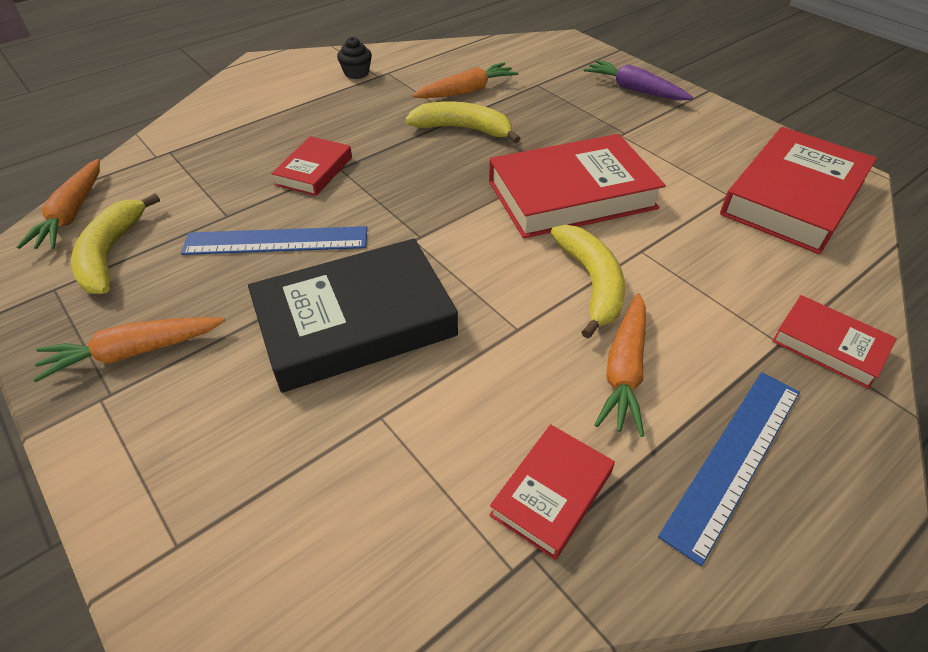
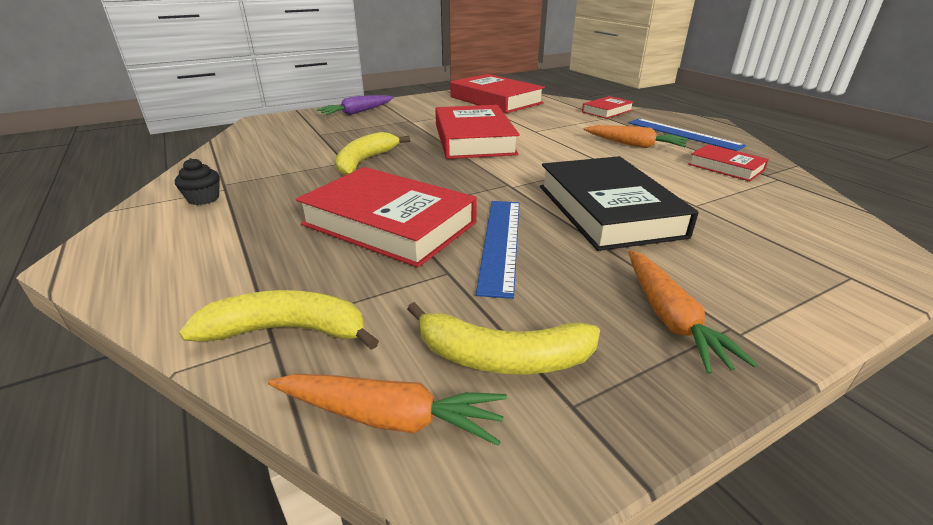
camera: 80 degrees left, 15 degrees down
(314, 171) = (389, 224): red book -> red book, size x1.93
(466, 91) = (303, 156): orange carrot -> none
(591, 283) = (564, 144): yellow banana -> yellow banana (287, 330)

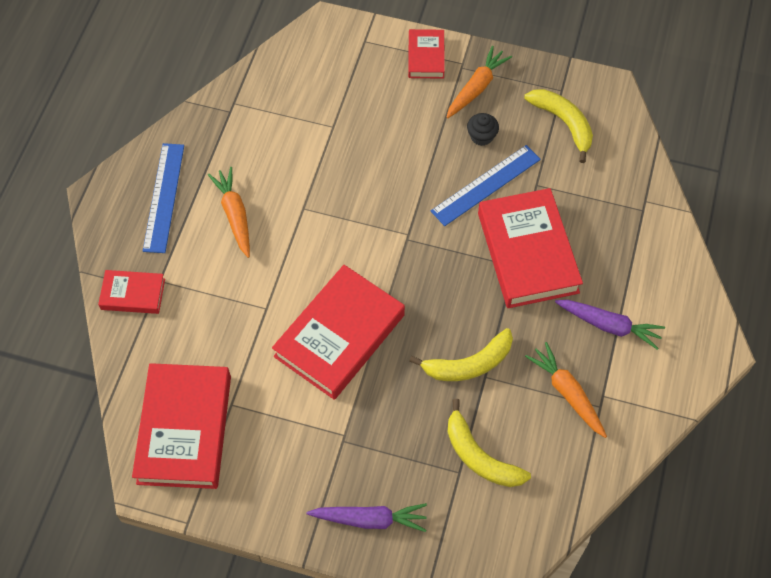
camera: 135 degrees left, 30 degrees up
(203, 199) = (624, 388): black cupcake -> black cupcake (481, 136)
(248, 221) = (608, 325): none -> purple carrot
(287, 330) = (636, 202): yellow banana -> yellow banana (480, 456)
(389, 417) = (625, 132): orange carrot -> orange carrot (567, 393)
(608, 210) = (389, 163): black book -> none
(725, 167) = (236, 137): red book -> red book (426, 57)

